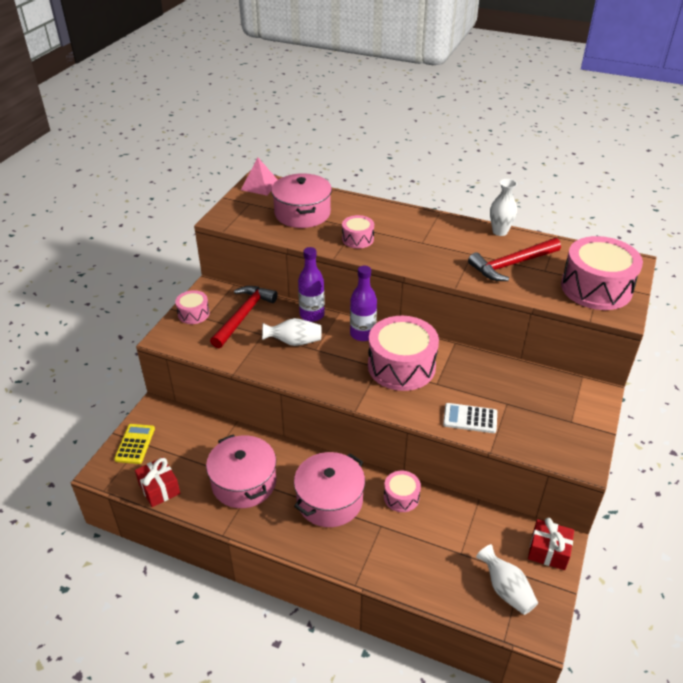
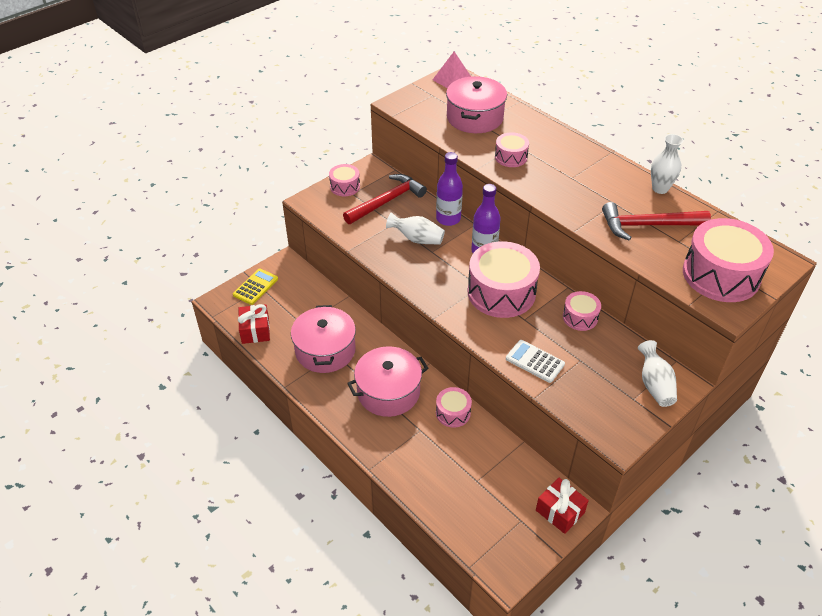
camera: 25 degrees right, 5 degrees up
(482, 366) = (580, 317): none -> pink drum
(506, 590) = (498, 527): white vase -> white vase (654, 385)

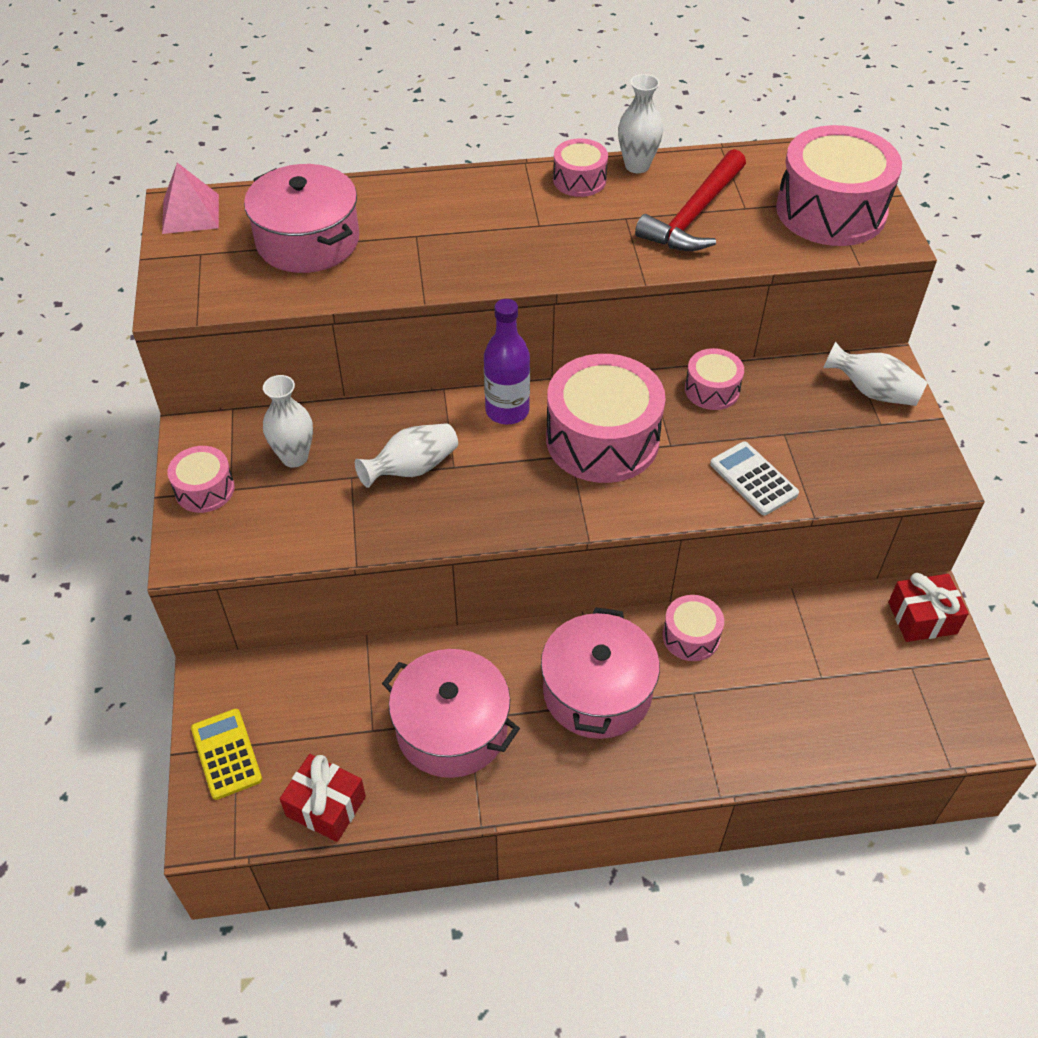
camera: 55 degrees left, 5 degrees up
(387, 201) = (294, 457): red hammer -> white vase
(448, 219) = (404, 410): purple bottle -> none
(511, 157) = (436, 255): pink drum -> pink drum (579, 180)
(535, 361) = (753, 479): white calculator -> white calculator turned 75 degrees clockwise

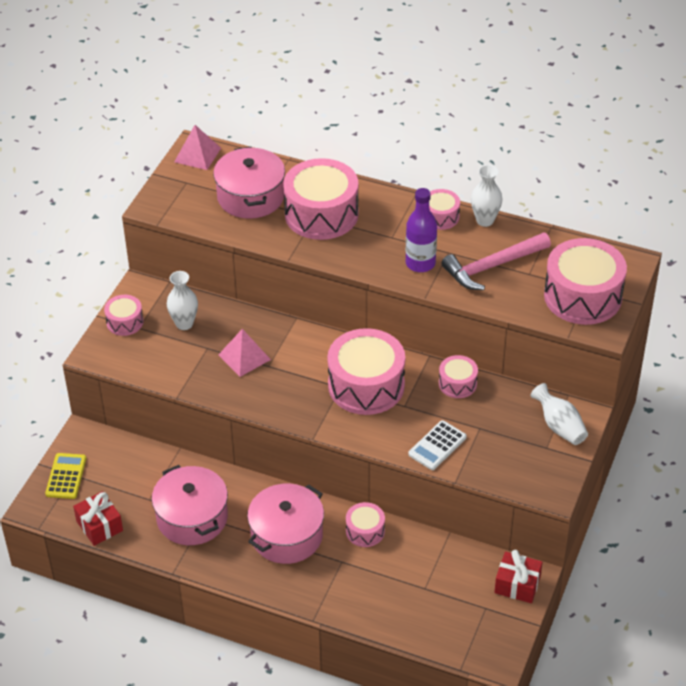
camera: 30 degrees right, 5 degrees down
(412, 468) = (244, 357): white vase -> pink pyramid
(423, 229) = (321, 214): none -> pink drum
(507, 411) = (323, 346): purple bottle -> purple bottle (420, 263)
(694, 215) = (492, 266): red hammer -> pink hammer
(753, 479) = (437, 446): white calculator -> white calculator turned 135 degrees counterclockwise

